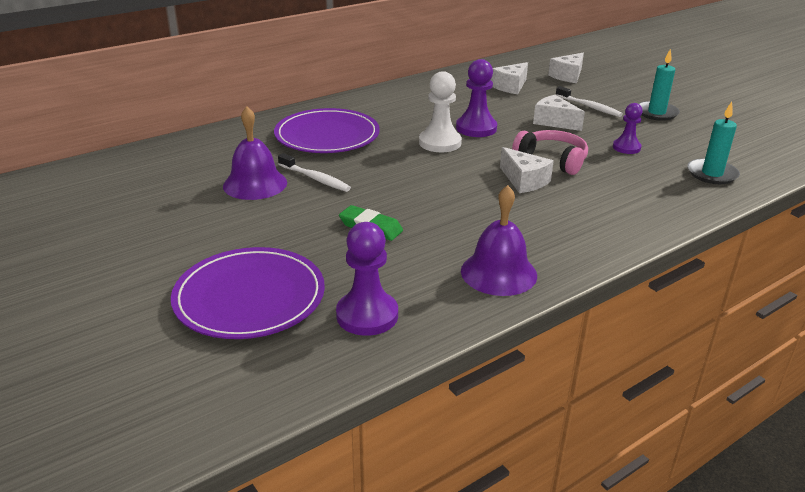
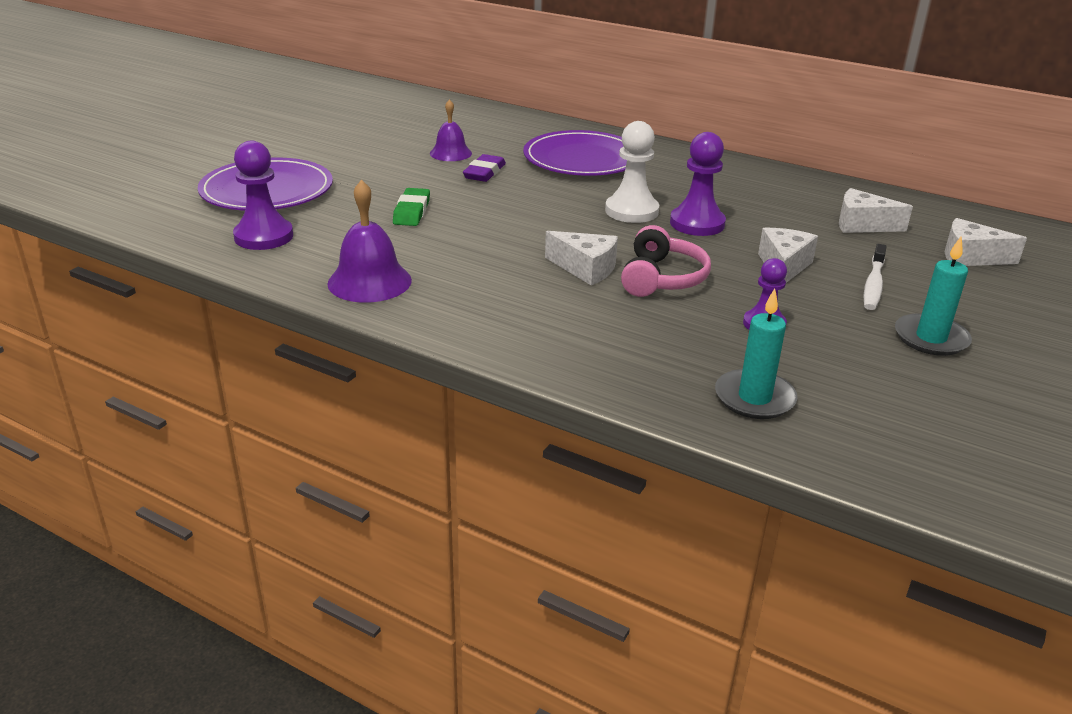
camera: 65 degrees right, 0 degrees up
(255, 184) = (450, 153): purple bell -> purple bell, size x0.66
(315, 179) = (484, 172): white toothbrush -> purple eraser
(524, 181) = (585, 269): white cheese -> white cheese turned 90 degrees counterclockwise

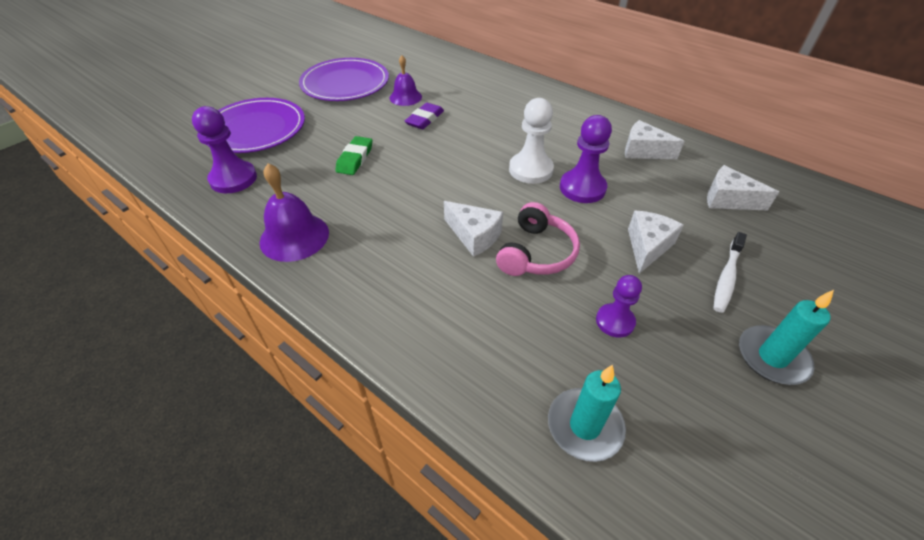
camera: 10 degrees right, 15 degrees up
(582, 159) = (506, 109): purple plate -> purple plate (345, 83)
(970, 257) = (824, 248): white cheese -> white cheese (643, 151)

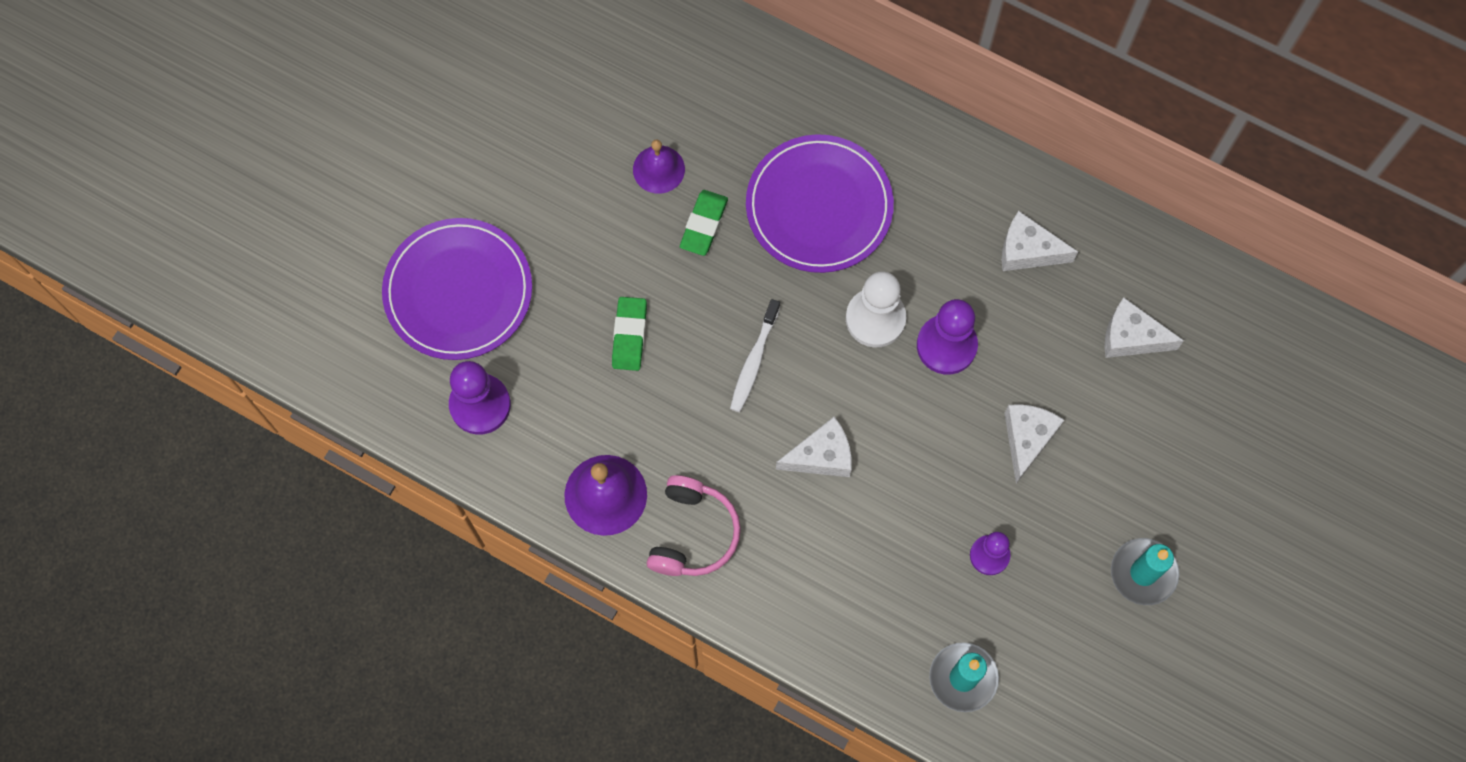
camera: 10 degrees left, 25 degrees up
(345, 83) = (549, 145): purple plate -> purple plate (819, 206)
(425, 119) = (704, 224): purple eraser -> green eraser
(474, 236) = (821, 456): white cheese -> white cheese turned 45 degrees counterclockwise
(536, 253) = (898, 472): pink headphones -> pink headphones (693, 533)
(726, 277) = (1112, 472): white toothbrush -> white toothbrush (754, 361)

